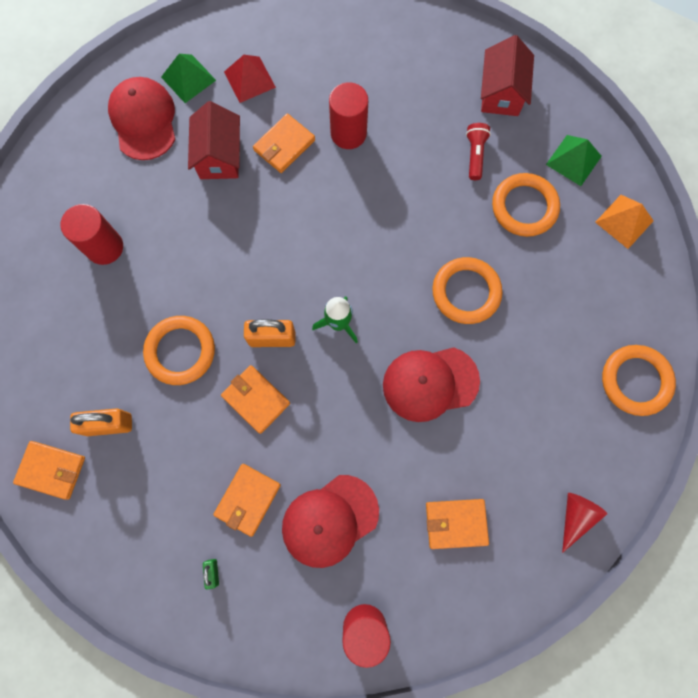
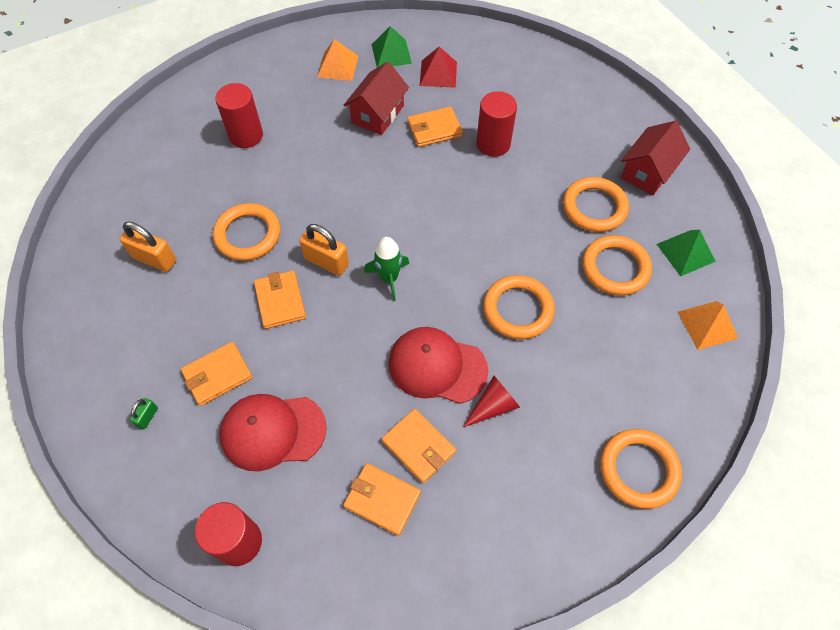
camera: 30 degrees right, 15 degrees down
(51, 470) = (88, 269): orange wallet -> orange wallet (418, 446)
(143, 120) = (337, 66): red cap -> orange pyramid
(475, 155) = (594, 207): red flashlight -> orange ring
(575, 516) = (501, 561): red cone -> red cone (493, 406)

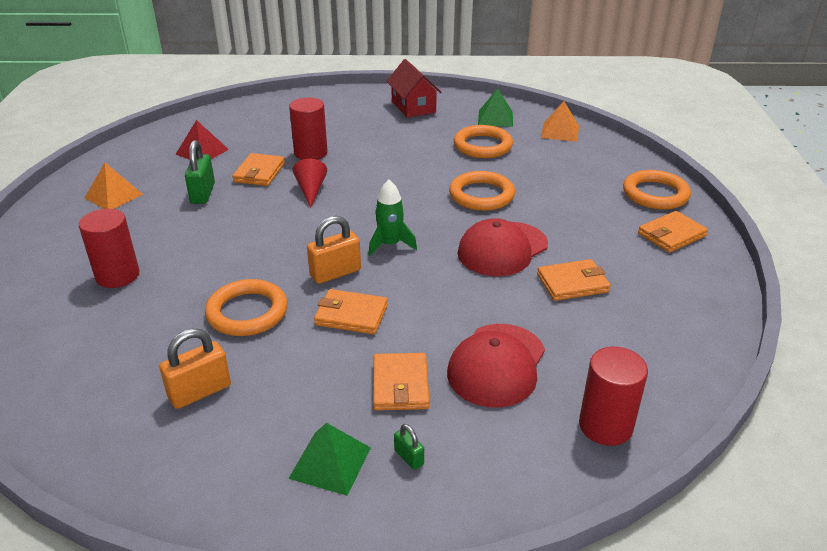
camera: 60 degrees left, 25 degrees down
(378, 114) = (203, 193): red house -> green padlock
(382, 499) = (611, 319): orange wallet -> orange wallet (671, 235)
(391, 53) = (144, 165): green pyramid -> green pyramid (330, 462)
(493, 406) = (560, 235): red cone -> red cone (311, 190)
(594, 207) = (421, 135): orange ring -> none

